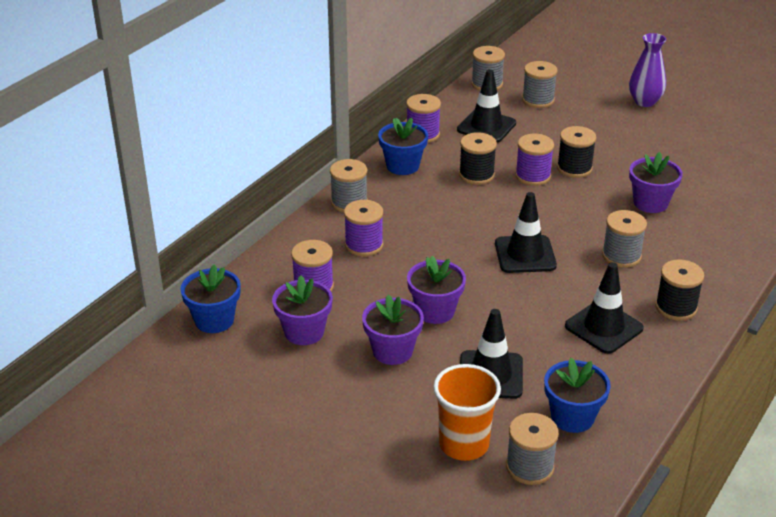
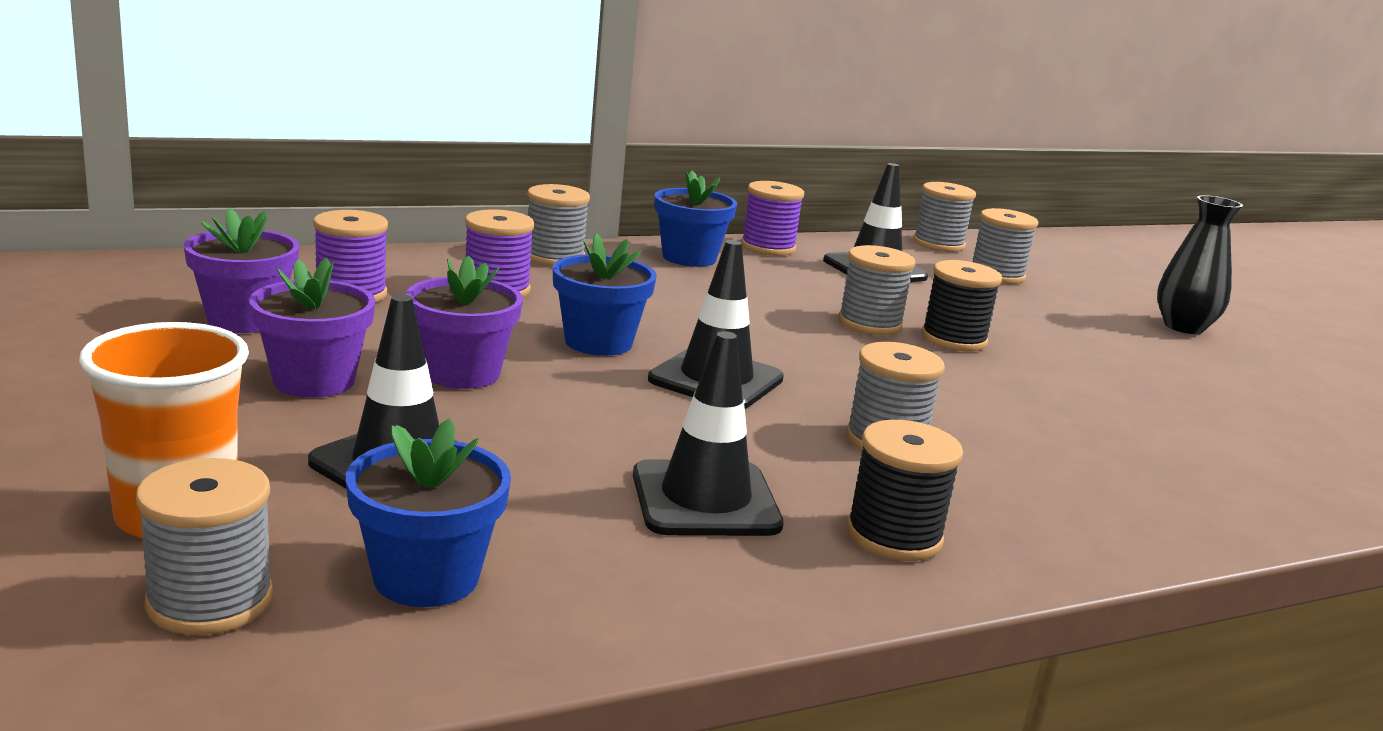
camera: 30 degrees right, 15 degrees down
(214, 320) = (169, 271): blue flower pot -> blue flower pot (598, 342)
(476, 175) = (782, 295): black spool -> none
(533, 176) = (870, 323): purple spool -> grey spool
(644, 101) = (1183, 327): purple vase -> black vase
(650, 203) = (1038, 411): purple flower pot -> none

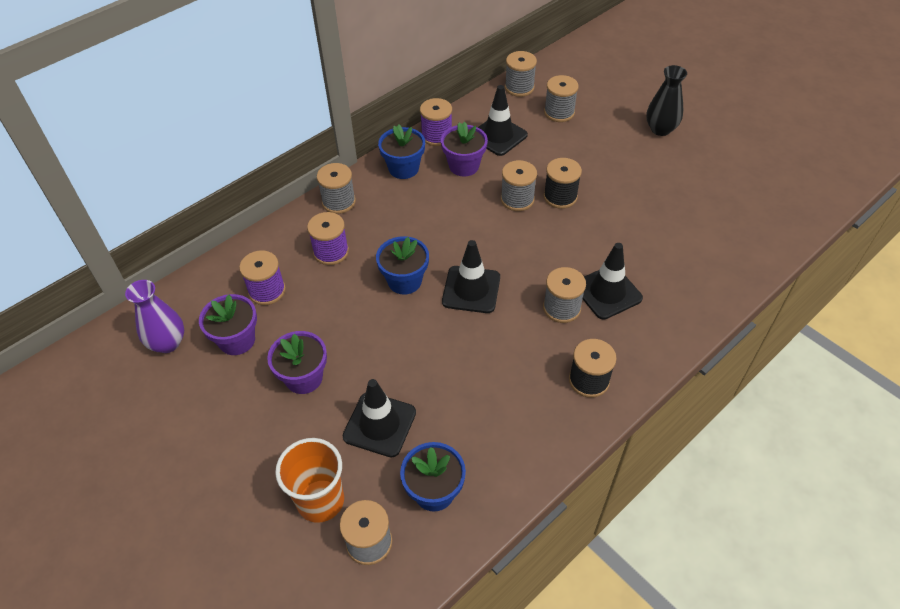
camera: 15 degrees left, 30 degrees up
(131, 294) = (168, 343): none -> purple vase
(462, 373) = (361, 339): purple flower pot -> purple flower pot (464, 166)
(705, 500) = (509, 390): black traffic cone -> black traffic cone (607, 292)

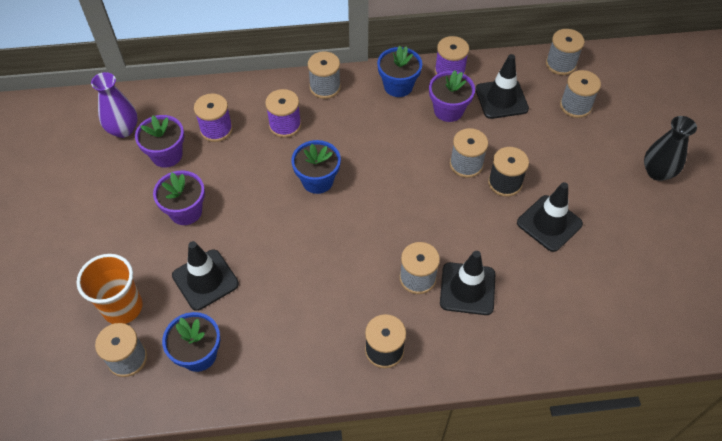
camera: 35 degrees right, 5 degrees up
(471, 289) = (360, 218): black traffic cone -> black traffic cone (549, 223)

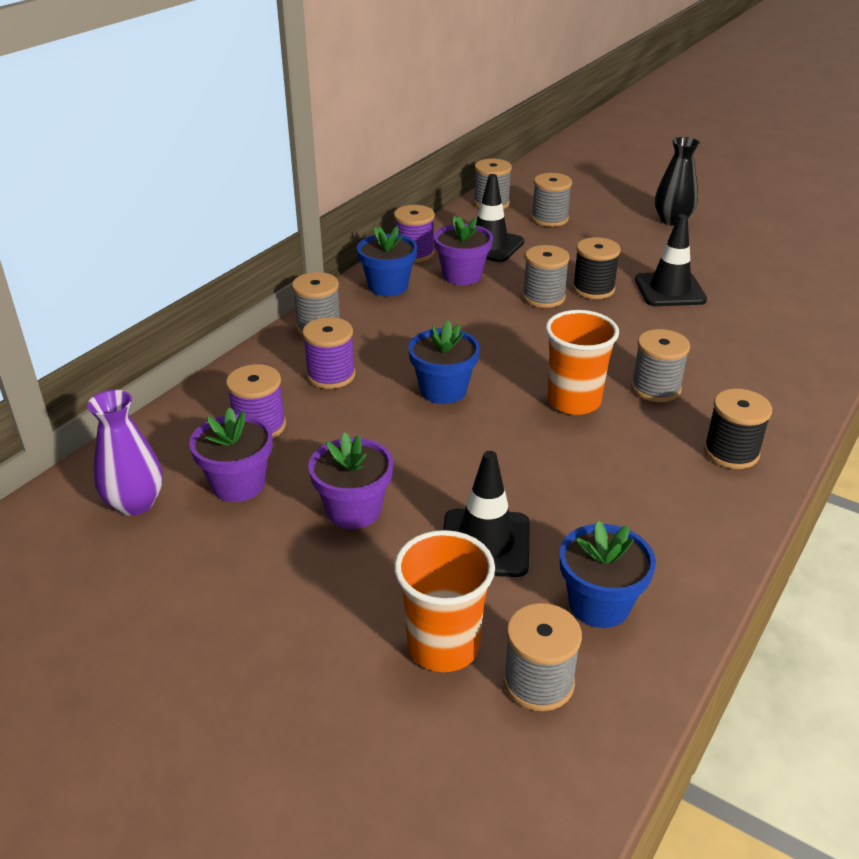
camera: 50 degrees left, 20 degrees down
(364, 245) = (573, 401): none -> orange cup
(467, 289) = (701, 366): black traffic cone -> none

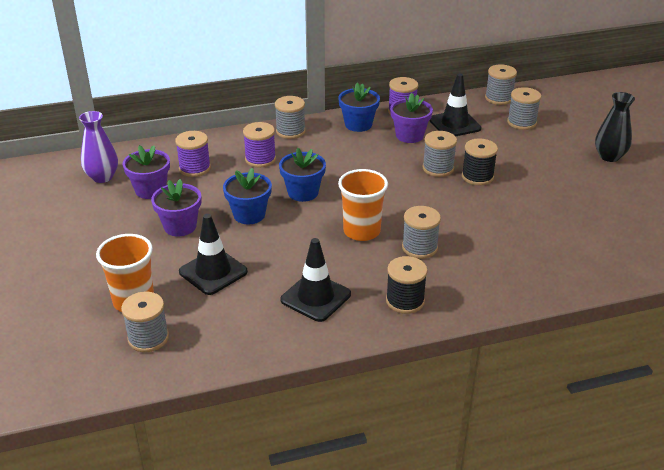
camera: 40 degrees right, 0 degrees up
(599, 604) = (221, 326): blue flower pot -> blue flower pot (249, 215)
(669, 290) = (527, 198): black traffic cone -> black traffic cone (315, 297)

